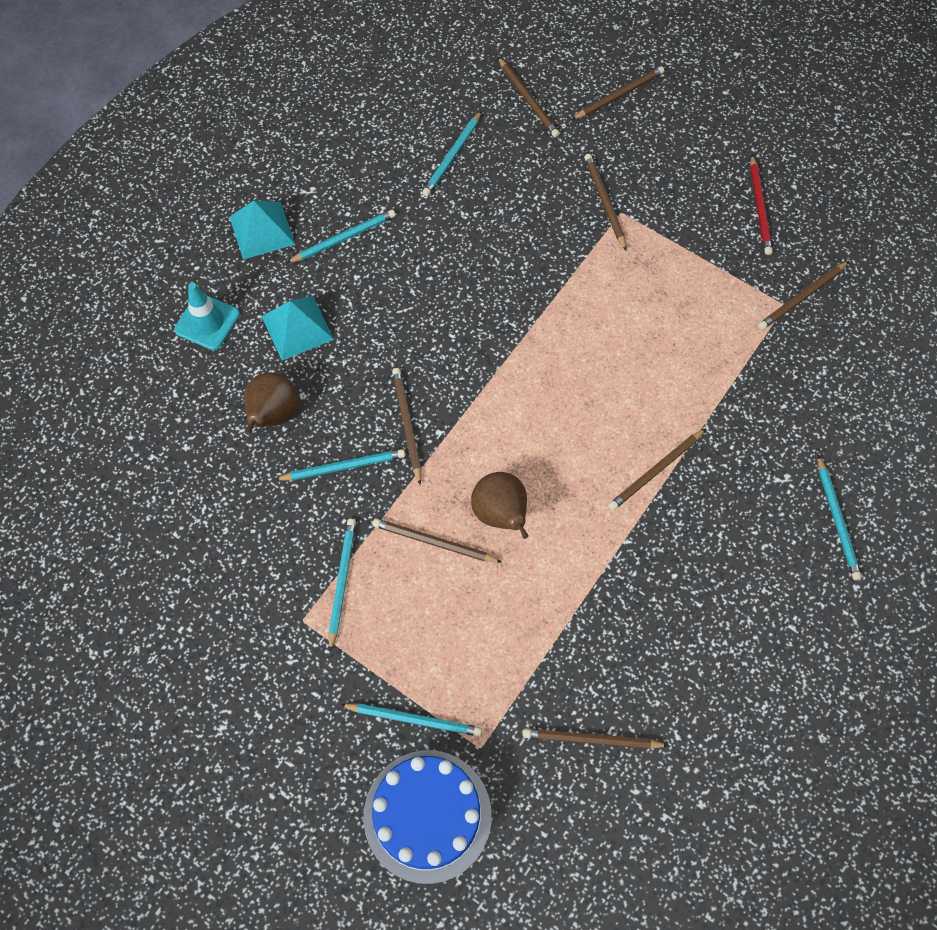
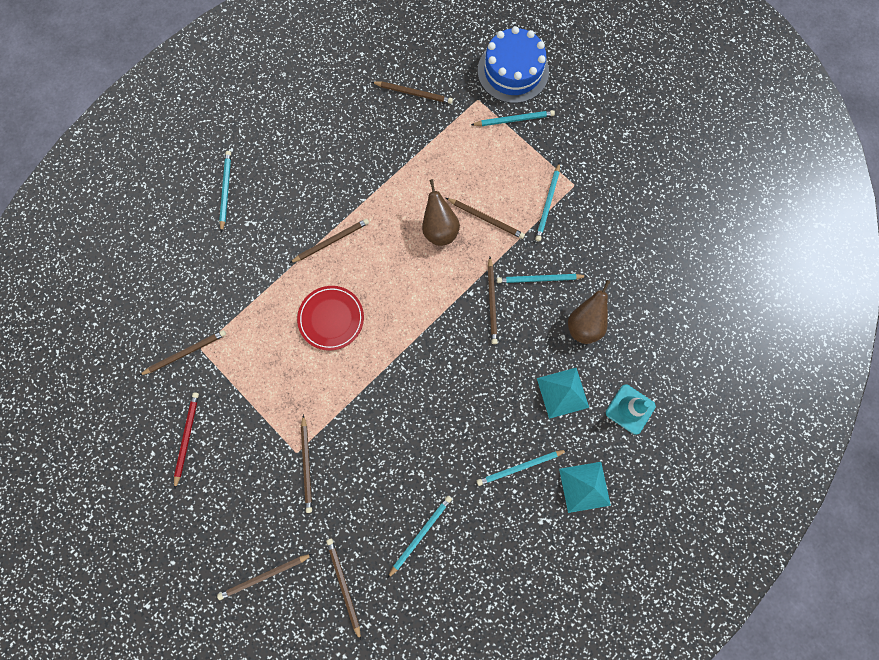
camera: 170 degrees left, 10 degrees up
(413, 719) = (514, 120): turquoise pencil -> turquoise pencil turned 150 degrees clockwise
(624, 368) = (331, 318): none -> red plate

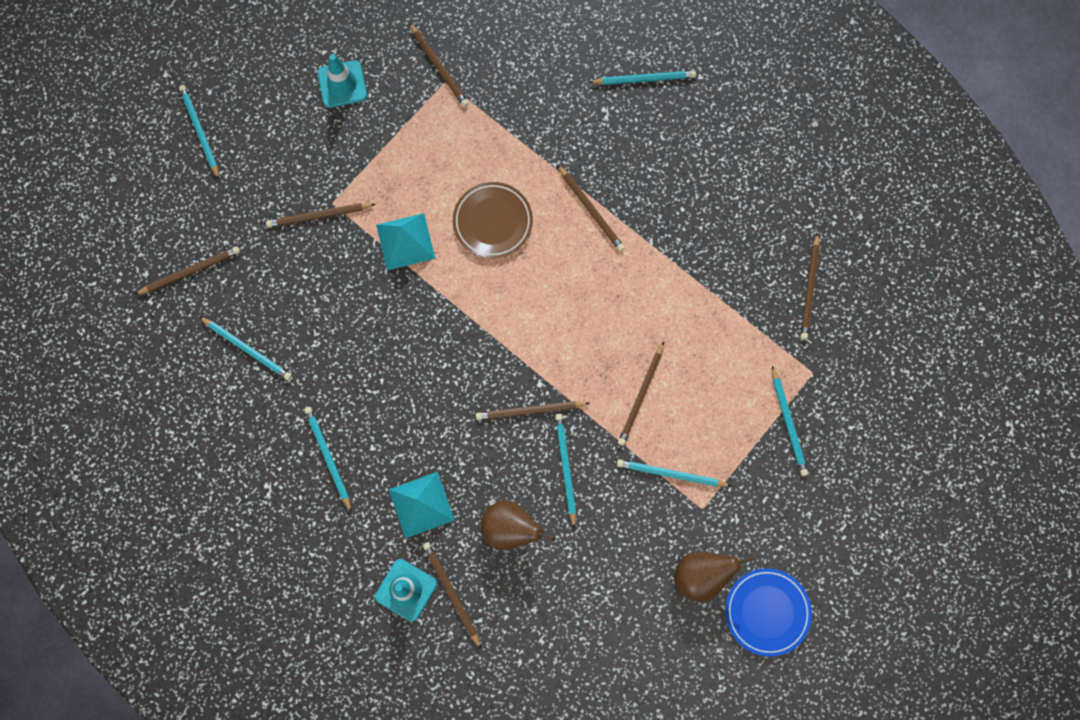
camera: 85 degrees right, 0 degrees up
(187, 438) = (342, 84): red pencil -> turquoise traffic cone
(210, 573) = (200, 132): none -> turquoise pencil
(264, 576) = (198, 187): brown pencil -> brown pencil (451, 593)
(331, 318) = (492, 221): red plate -> brown plate
(439, 230) = (620, 339): brown pear -> brown pear (701, 576)
(513, 71) = (862, 417): blue cake -> none
(584, 487) = (308, 536): turquoise pyramid -> turquoise pyramid (405, 241)
(650, 150) = (767, 612): none -> blue plate

